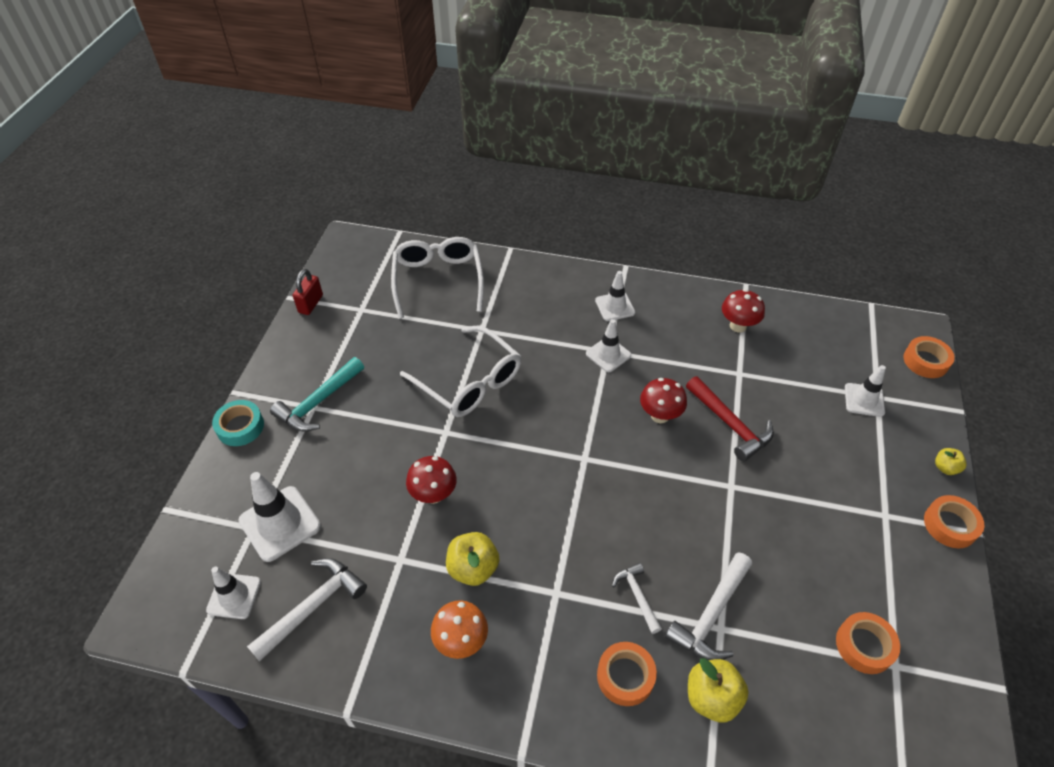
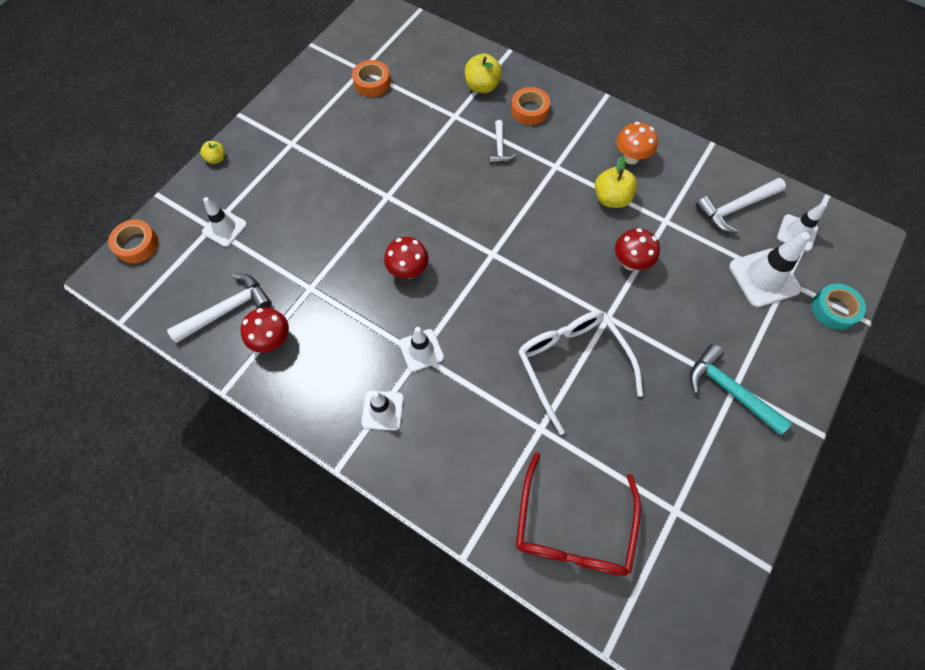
camera: 160 degrees left, 15 degrees up
(240, 427) = (809, 387): turquoise tape -> turquoise tape (834, 309)
(311, 304) = (738, 543): red padlock -> none
(319, 402) = (729, 390): turquoise hammer -> turquoise hammer turned 105 degrees counterclockwise
(438, 281) = (573, 527): white glasses -> red glasses
(711, 615) = (456, 124): white hammer -> white hammer (227, 310)
(730, 424) = (353, 244): red hammer -> none
(950, 525) = (253, 124): orange tape -> none

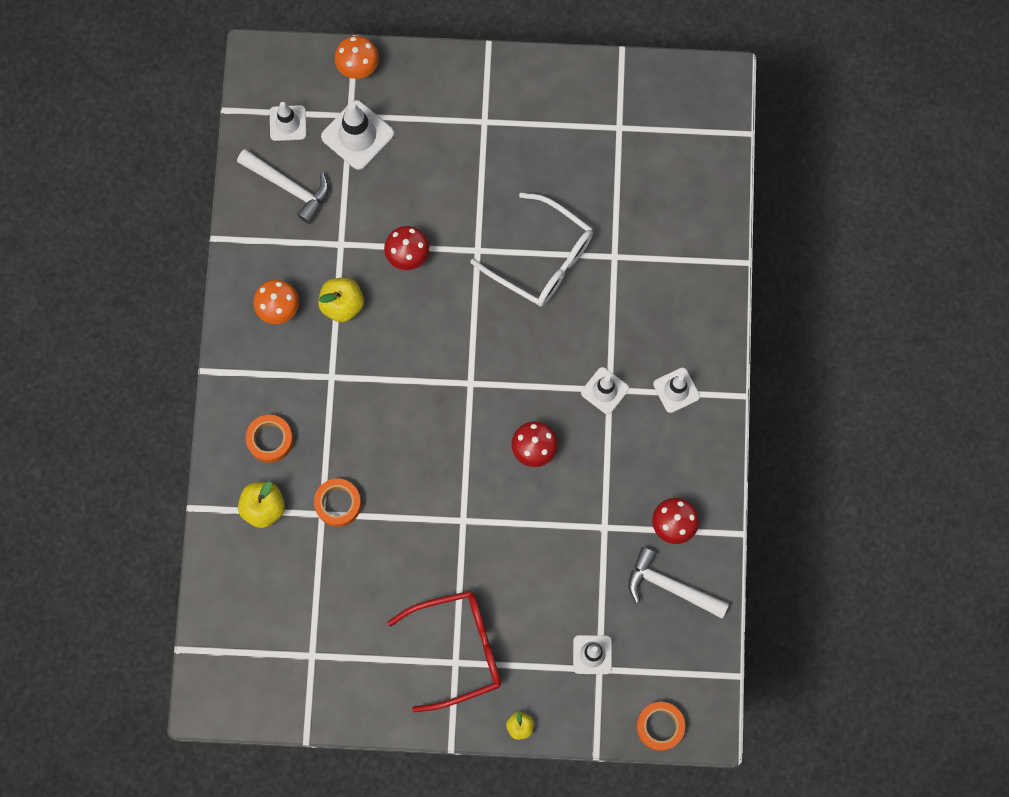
camera: 120 degrees left, 10 degrees up
(372, 83) = (325, 631): orange tape -> orange tape (338, 504)
(500, 148) = (339, 443): white hammer -> none
(572, 364) = (542, 259): white glasses -> white glasses turned 90 degrees counterclockwise
(573, 527) = (677, 195): red glasses -> red glasses (457, 649)
(729, 390) = (491, 124): turquoise hammer -> none
(834, 309) = (358, 67): turquoise tape -> orange mushroom

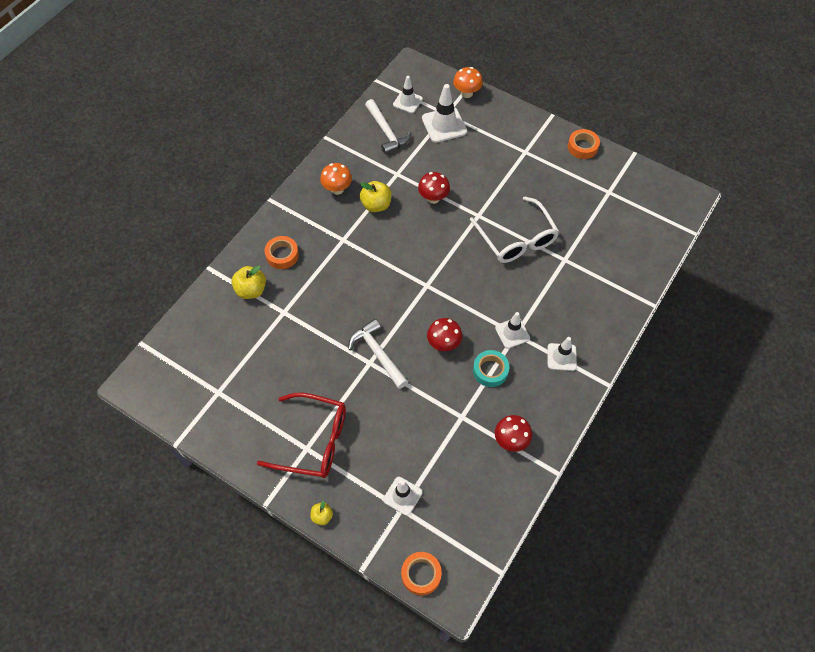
camera: 30 degrees right, 15 degrees down
(338, 504) = (297, 311): orange tape -> orange tape (582, 147)
(605, 453) = (490, 370): none -> turquoise tape
(670, 587) = (485, 481): white hammer -> white hammer (378, 354)

